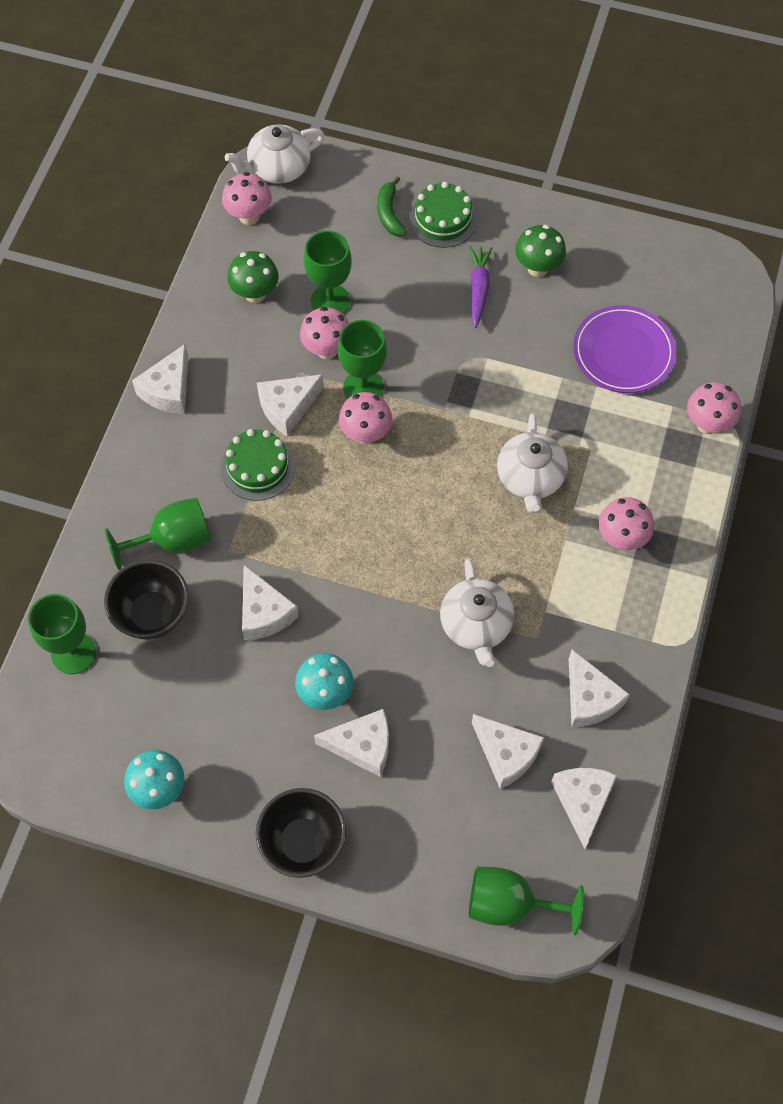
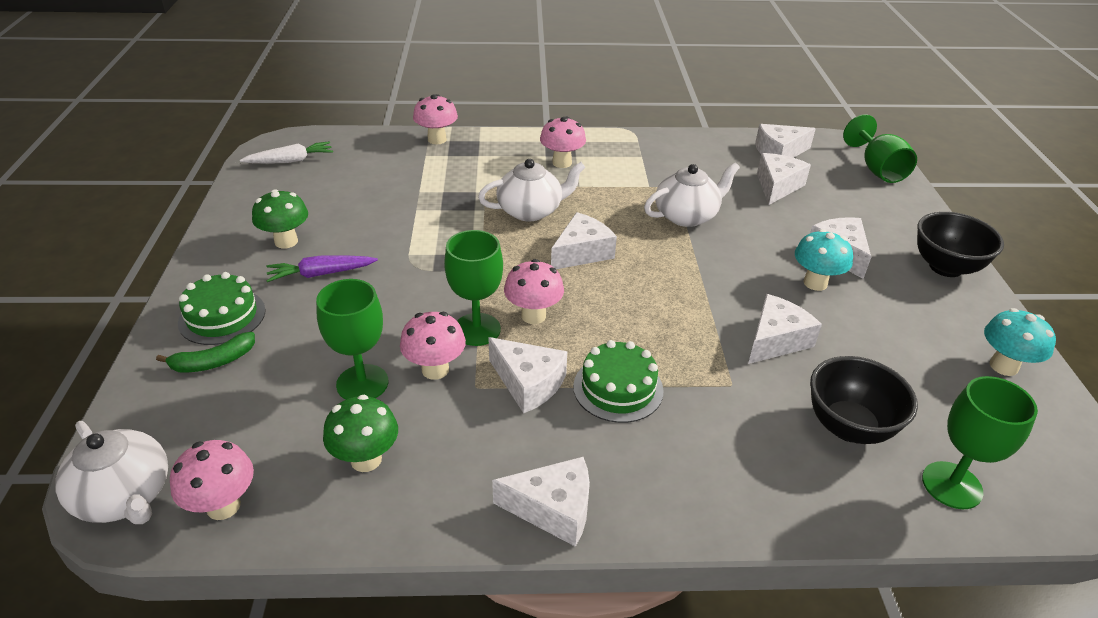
camera: 110 degrees left, 25 degrees down
(173, 540) = (752, 436): green goblet -> none
(589, 698) = (703, 159): white cheese -> white cheese (582, 252)
(623, 352) = (377, 183): purple plate -> none
(691, 282) = (290, 161): none -> white carrot

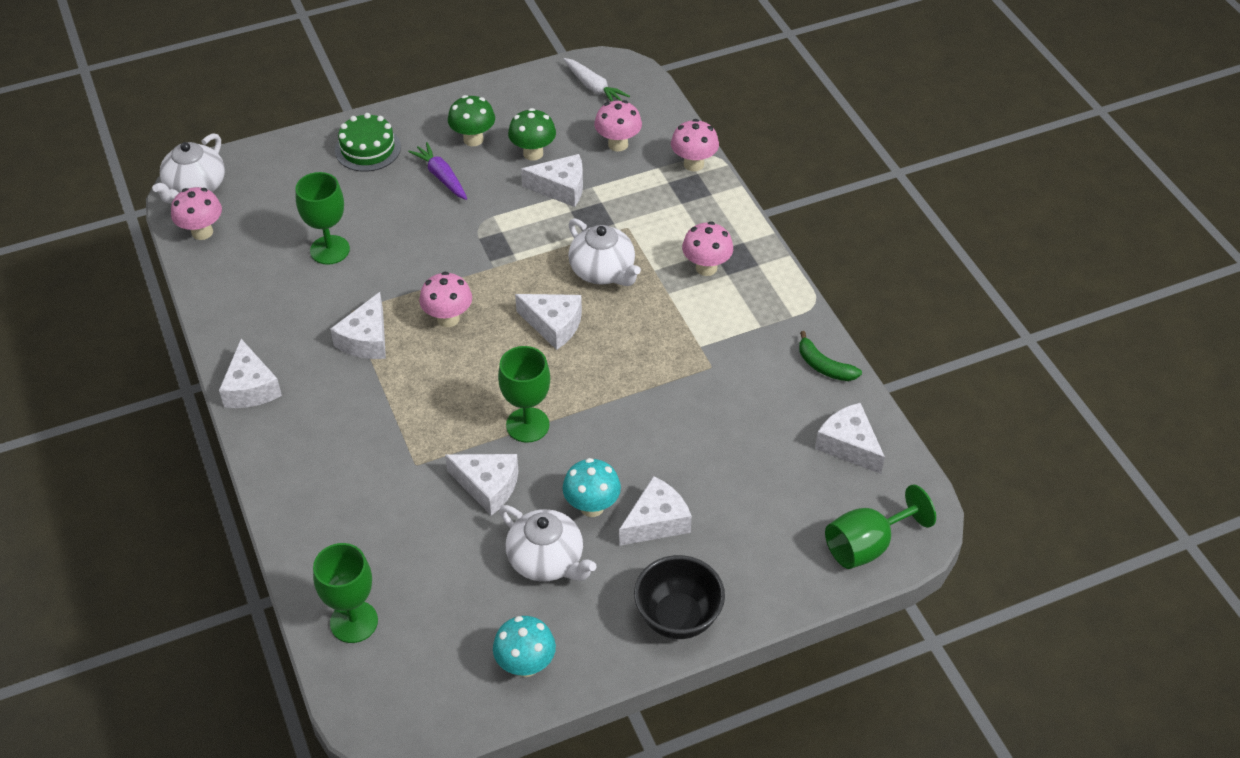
camera: 70 degrees right, 10 degrees up
(213, 362) = (320, 167): green banana -> green banana (824, 366)
(366, 459) = (261, 280): green mushroom -> green mushroom (533, 153)
(435, 369) = (360, 283): pink mushroom -> pink mushroom (618, 144)
(477, 329) = (415, 290): green goblet -> green goblet (527, 425)
(618, 388) = (382, 393): green cake -> none
(687, 216) = (659, 387): white teapot -> white teapot (547, 560)
(777, 186) = (766, 453): white cheese -> white cheese (561, 188)
(849, 427) = (395, 549): black bowl -> none

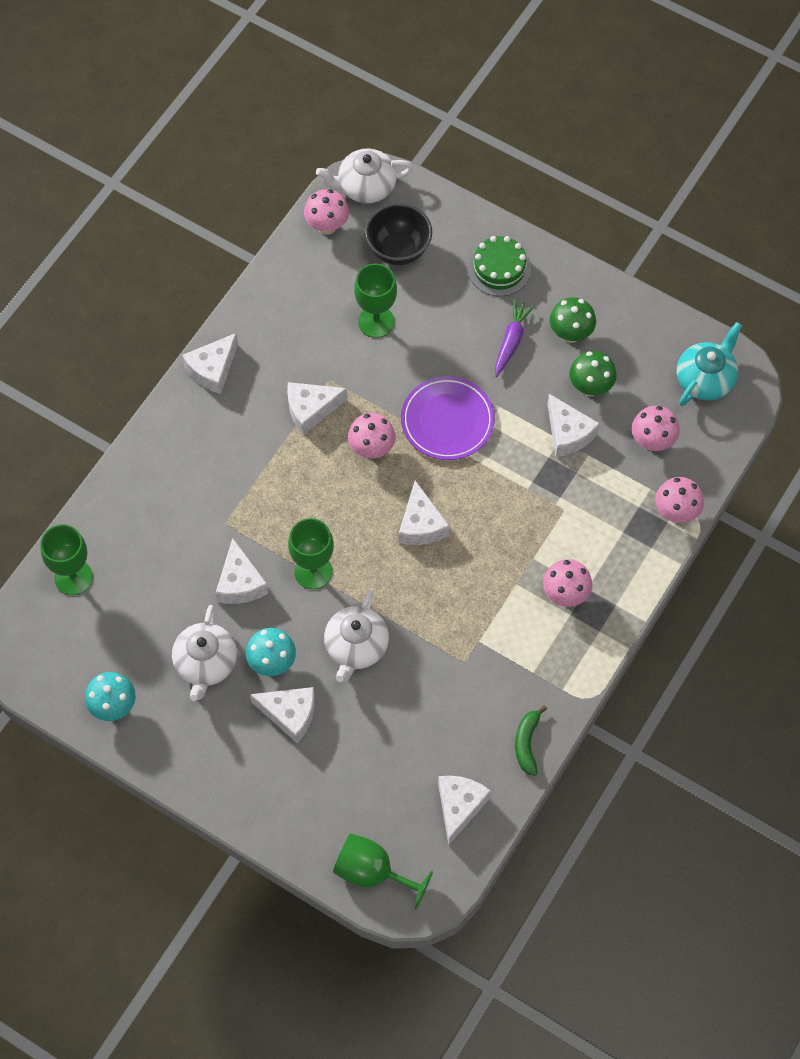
camera: 55 degrees right, 15 degrees up
(472, 255) = (447, 420): none -> purple plate
(594, 87) = (705, 379): white carrot -> turquoise teapot
(603, 271) = (503, 523): white teapot -> white teapot (356, 647)
(678, 617) = (218, 780): black bowl -> black bowl (398, 250)

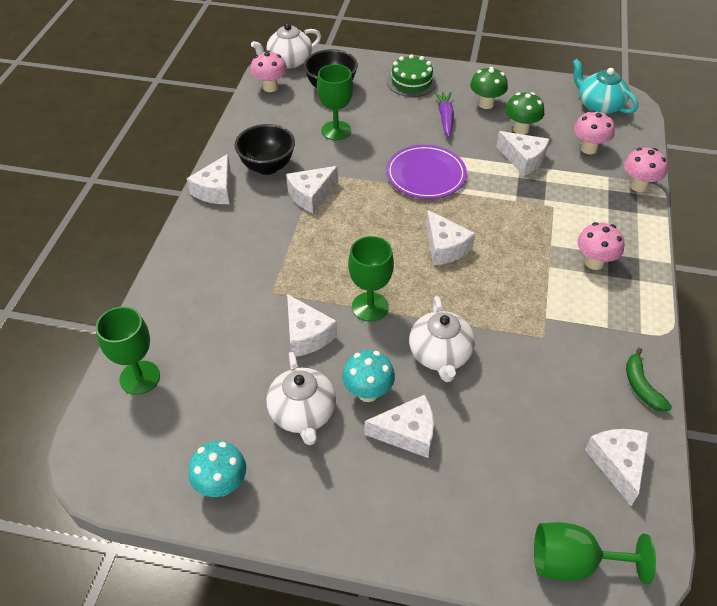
camera: 20 degrees left, 15 degrees down
(279, 353) = (267, 167): none -> black bowl
(372, 449) = (375, 208): pink mushroom -> none
(705, 379) = (599, 105): turquoise teapot -> turquoise teapot turned 60 degrees counterclockwise

